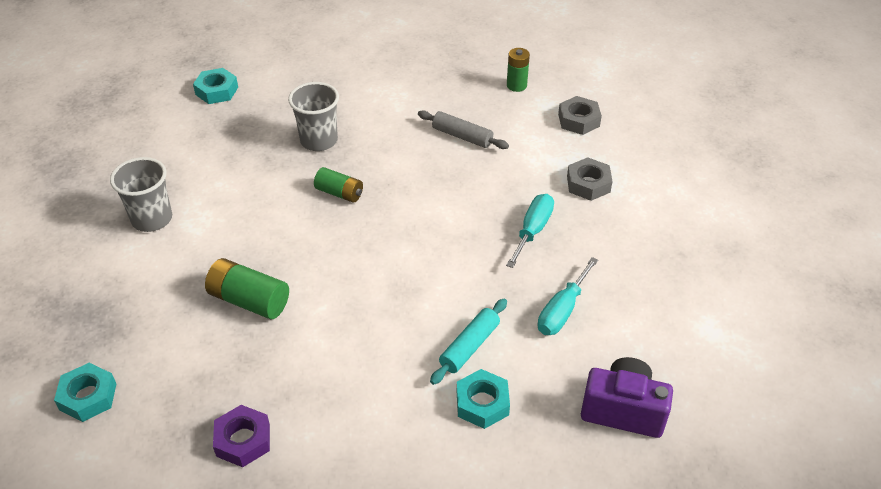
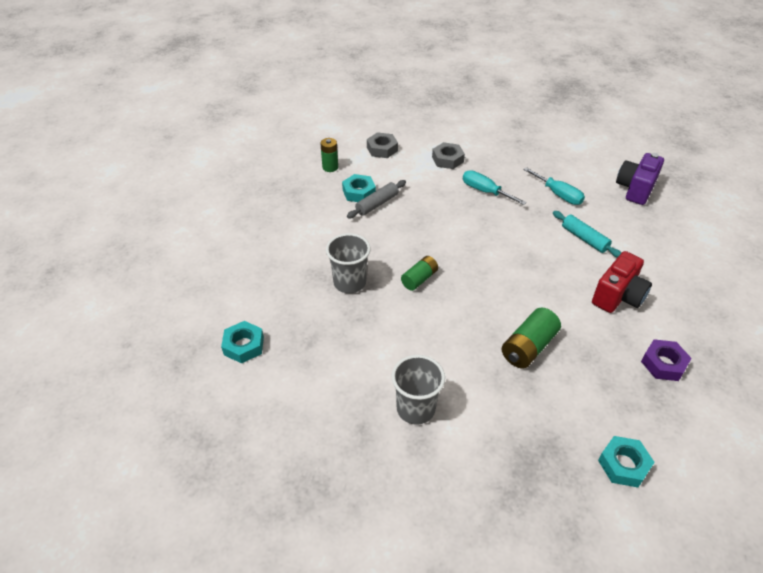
camera: 75 degrees left, 0 degrees up
(358, 389) = (618, 296): none -> red camera
(482, 403) = (630, 242): turquoise nut -> turquoise nut (359, 192)

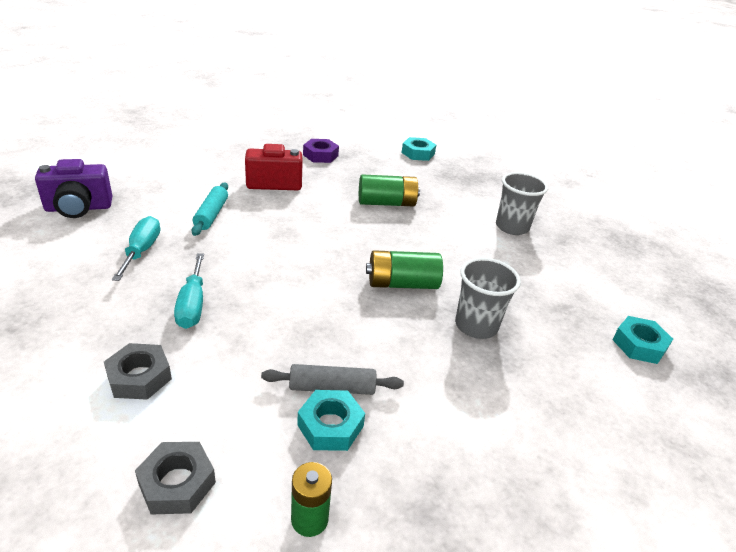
camera: 140 degrees left, 10 degrees down
(419, 279) = (402, 284): green battery -> green battery, size x1.51

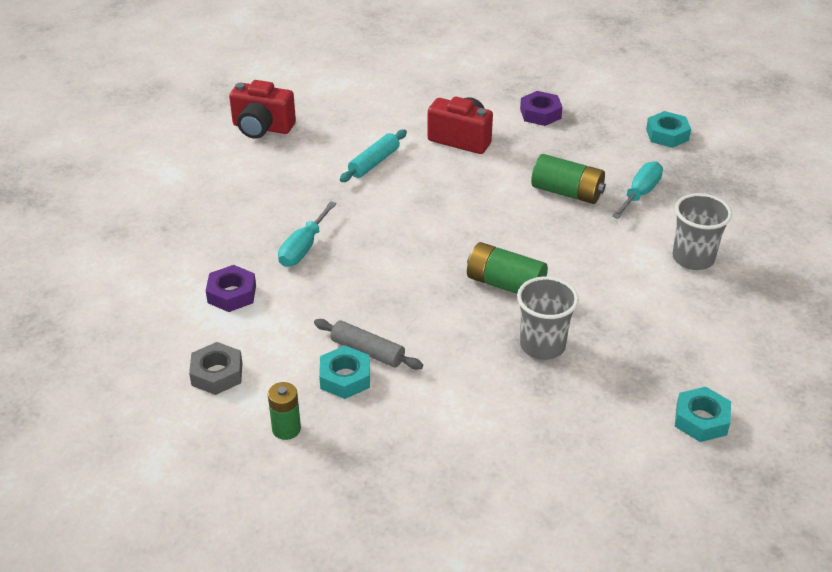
camera: 35 degrees right, 5 degrees up
(78, 208) = (262, 128): purple camera -> red camera
(139, 377) = (232, 294): grey nut -> purple nut
(141, 251) = (291, 185): turquoise screwdriver -> turquoise screwdriver (640, 193)

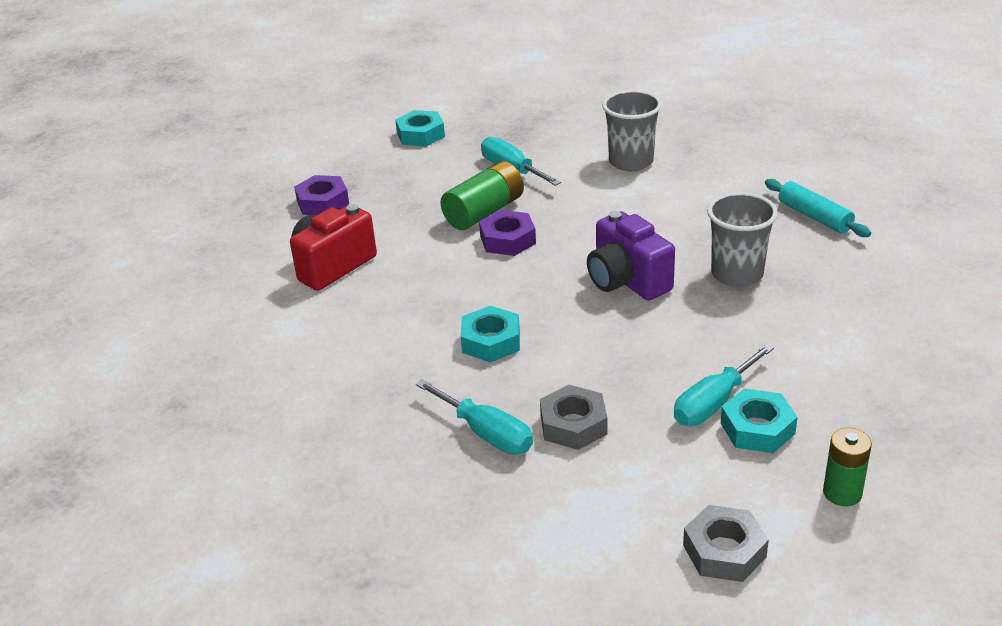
camera: 70 degrees left, 5 degrees down
(232, 294) = (557, 518): purple nut -> purple nut (508, 240)
(262, 128) = (171, 442): red camera -> none
(323, 285) = (573, 424): none -> grey nut
(367, 351) = (714, 403): grey rolling pin -> turquoise screwdriver
(374, 162) = (334, 344): turquoise rolling pin -> turquoise rolling pin (814, 217)
(505, 284) = (627, 281): green battery -> purple camera
(701, 420) = (862, 205): turquoise nut -> turquoise nut (491, 341)

